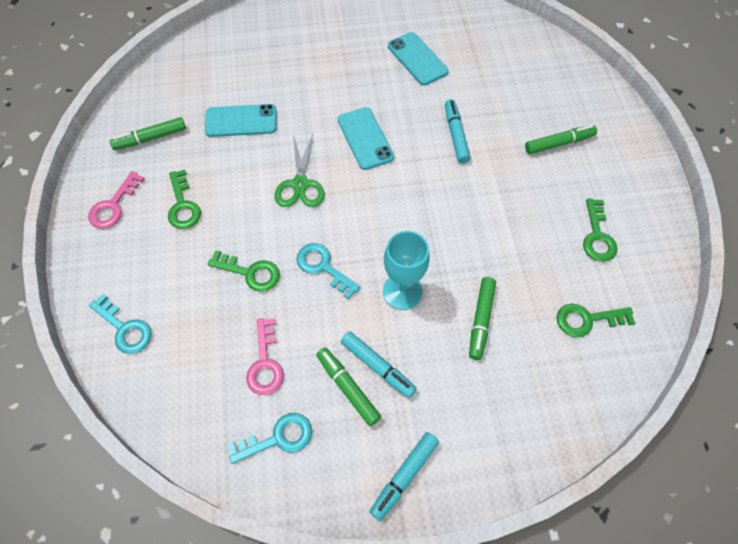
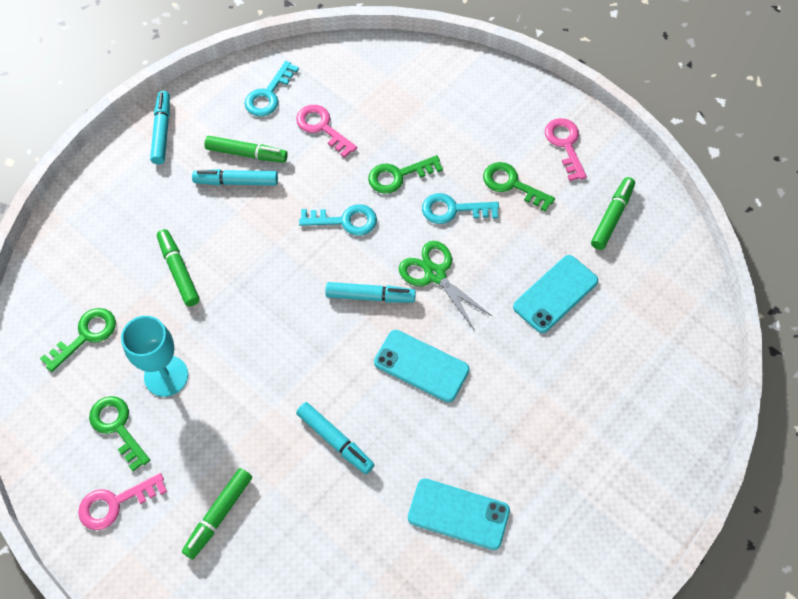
camera: 140 degrees right, 0 degrees up
(125, 328) = (446, 79): turquoise key -> turquoise key (453, 210)
(356, 201) = (370, 296): none -> turquoise marker
(402, 291) = (262, 248): turquoise goblet -> turquoise goblet (166, 376)
(624, 191) = (115, 503): none -> pink key

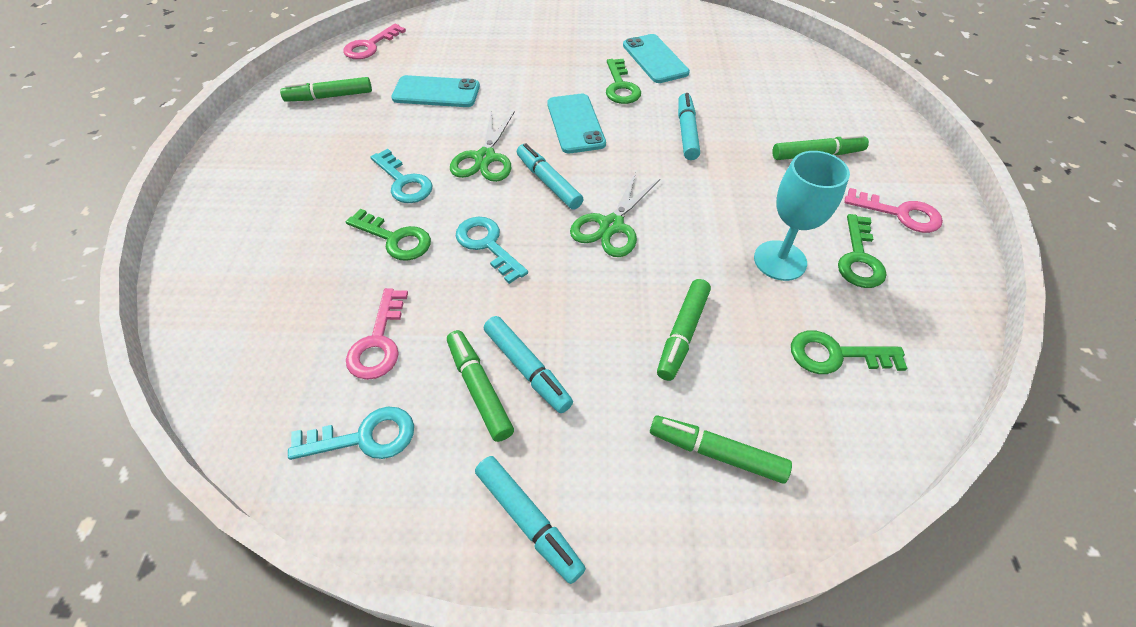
camera: 130 degrees left, 10 degrees down
(107, 227) = (716, 453): none -> green marker
(162, 131) = (528, 521): turquoise marker -> turquoise marker turned 90 degrees counterclockwise
(292, 302) = (611, 226): none -> green scissors
(512, 184) = (340, 162): green key -> green key (620, 86)
(565, 144) = (262, 153): pink key -> pink key (370, 46)

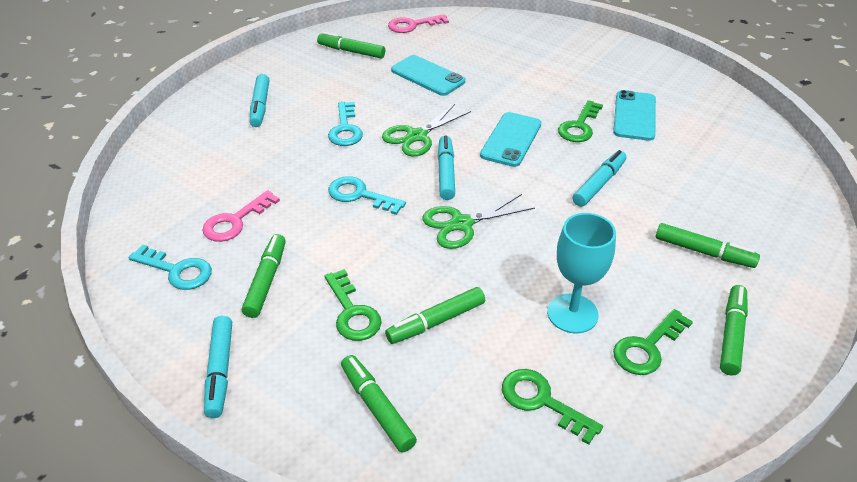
camera: 35 degrees right, 10 degrees down
(395, 239) = (304, 163): green key -> green key (352, 312)
(487, 245) = (360, 195): turquoise key -> turquoise key turned 60 degrees counterclockwise
(527, 369) = (307, 285): turquoise marker -> turquoise marker (260, 106)
(900, 214) = (731, 334): pink key -> green marker

